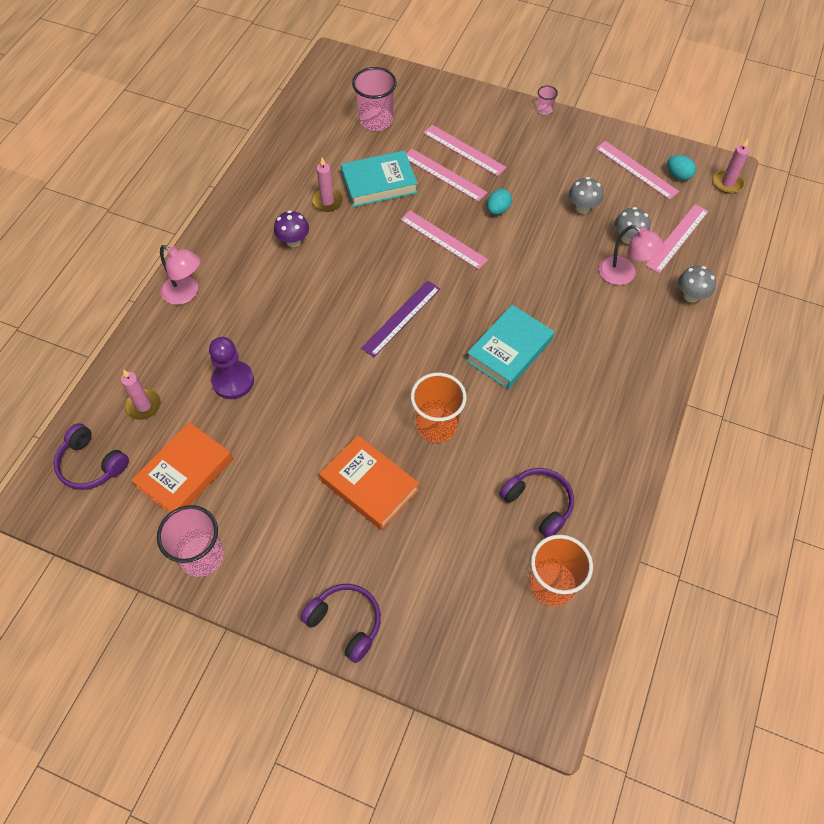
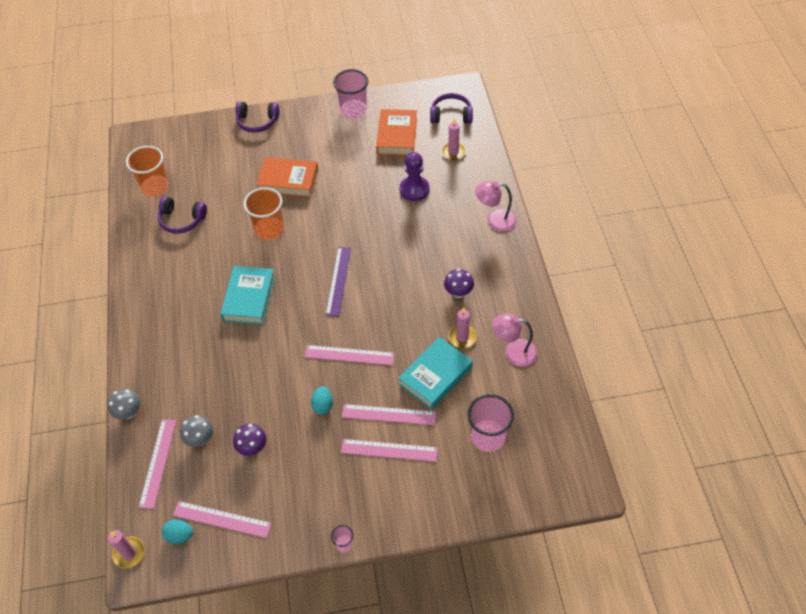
camera: 150 degrees right, 5 degrees down
(582, 208) = (252, 448): grey mushroom -> purple mushroom
(624, 275) = (190, 402): pink lamp -> pink lamp (513, 352)

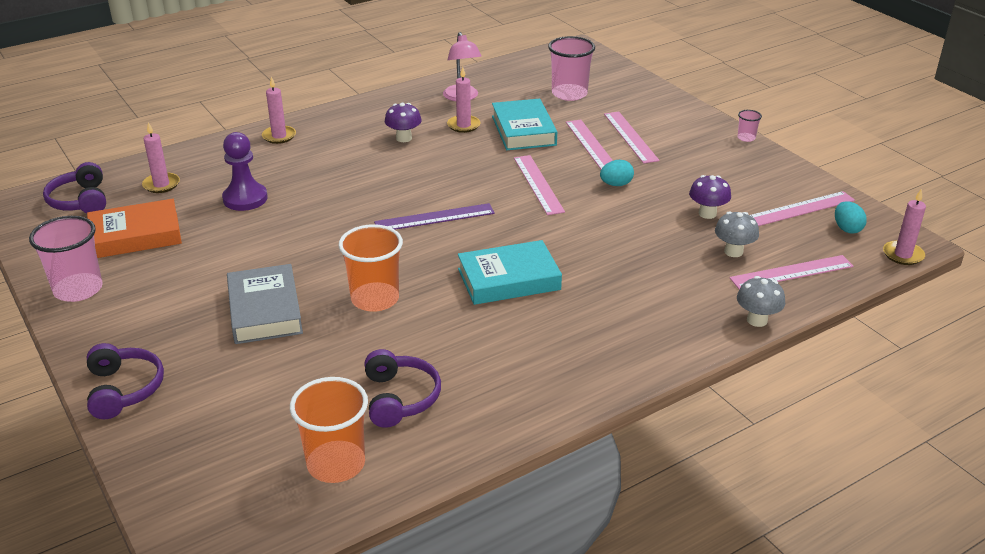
camera: 115 degrees left, 20 degrees down
(222, 519) = (801, 209): pink ruler -> pink ruler turned 75 degrees clockwise
(288, 181) = (265, 310): orange book -> grey book
(435, 375) = (523, 130): turquoise book -> turquoise book turned 60 degrees clockwise
(495, 220) = (279, 136): pink lamp -> pink candle

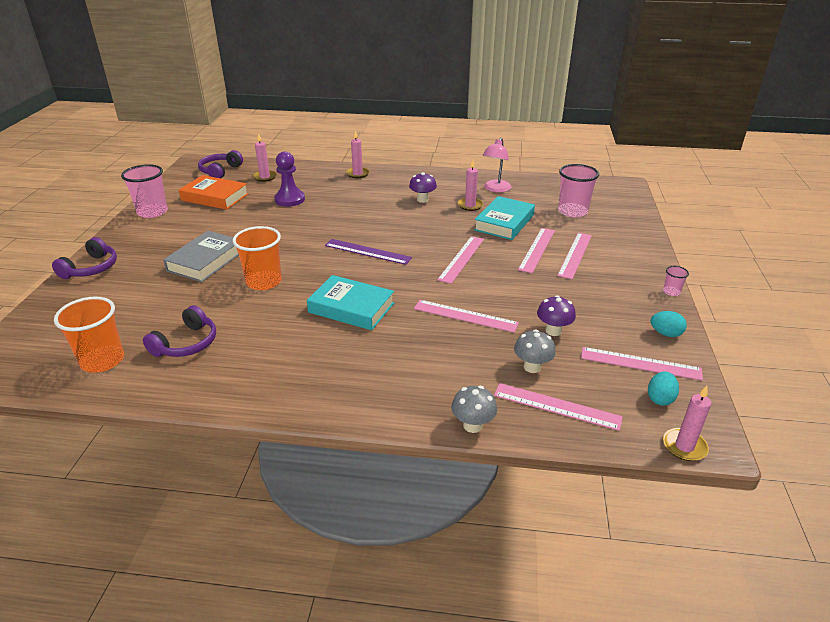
camera: 40 degrees right, 0 degrees up
(616, 184) = (515, 281): turquoise egg -> turquoise egg (665, 333)
(621, 236) = (465, 316): none -> pink ruler

